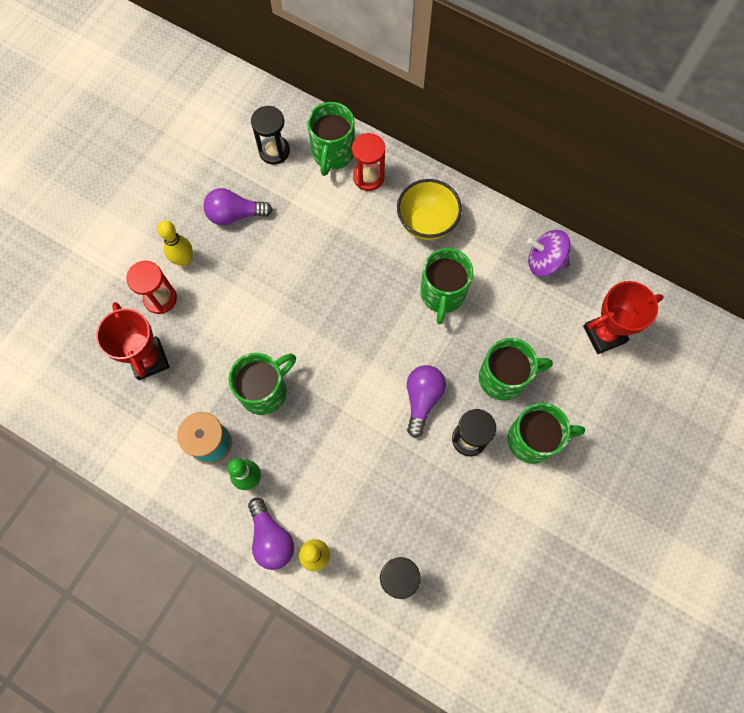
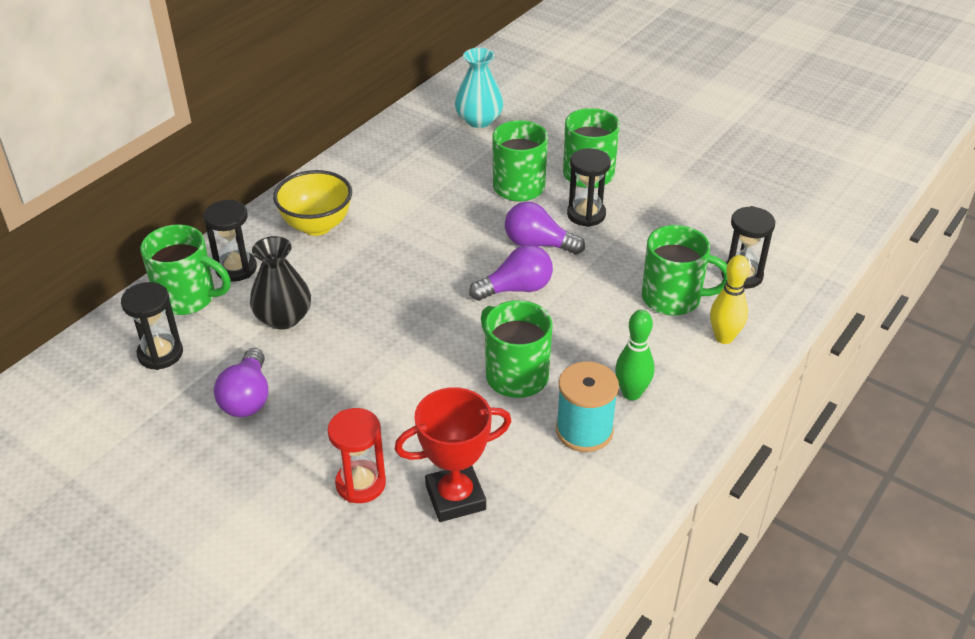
camera: 85 degrees left, 30 degrees down
(184, 260) = (304, 455): yellow bowling pin -> none
(271, 538) = (706, 376): purple light bulb -> purple light bulb (516, 289)
(316, 221) = (283, 318): none -> black vase
(368, 177) = (236, 268): red hourglass -> black hourglass
(442, 294) = (412, 220): green mug -> green mug (673, 298)
(545, 262) = (389, 148): purple spinning top -> none
(604, 334) = (479, 120): red trophy -> turquoise vase

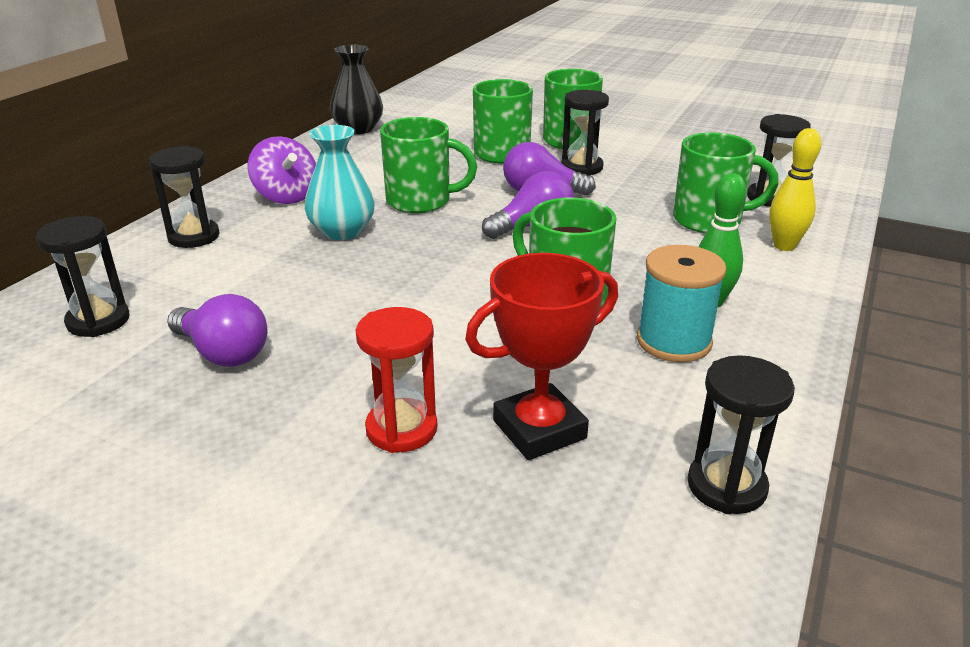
camera: 10 degrees left, 10 degrees down
(188, 298) = (134, 266): green mug -> green mug (421, 201)
(247, 398) = (223, 353): purple light bulb -> purple light bulb turned 45 degrees counterclockwise
(283, 318) = (260, 273): black vase -> black vase (358, 129)
(317, 226) = (286, 196): yellow bowl -> purple spinning top
(479, 120) = (441, 114): turquoise vase -> turquoise vase (342, 231)
(566, 562) = (726, 486): none -> black hourglass

